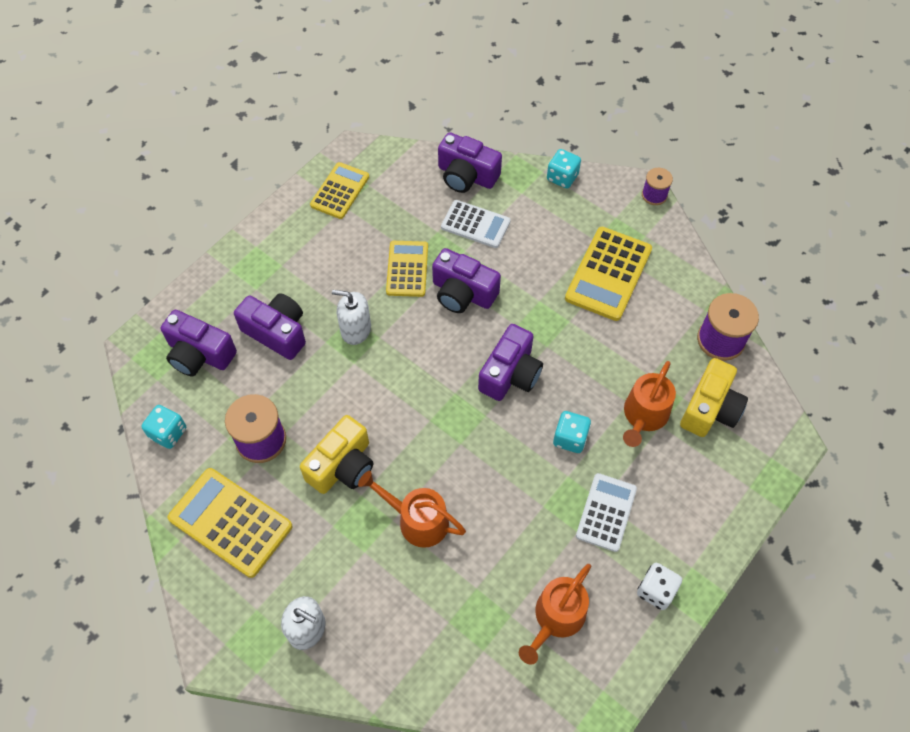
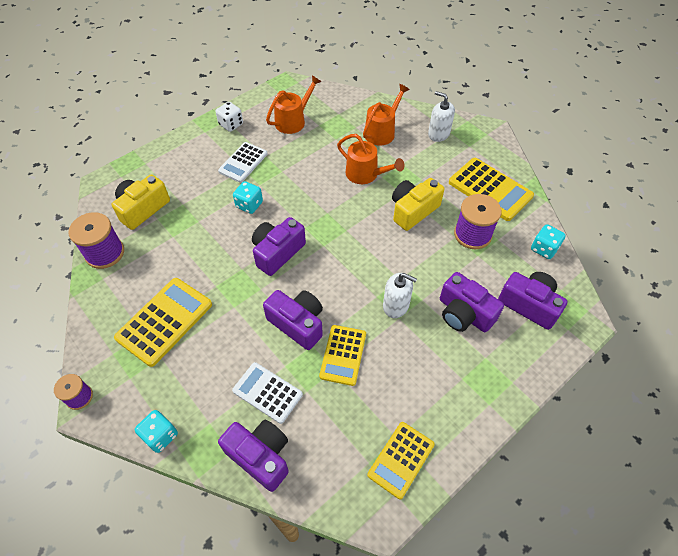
camera: 170 degrees left, 5 degrees down
(644, 416) = (191, 211): orange watering can -> orange watering can (382, 132)

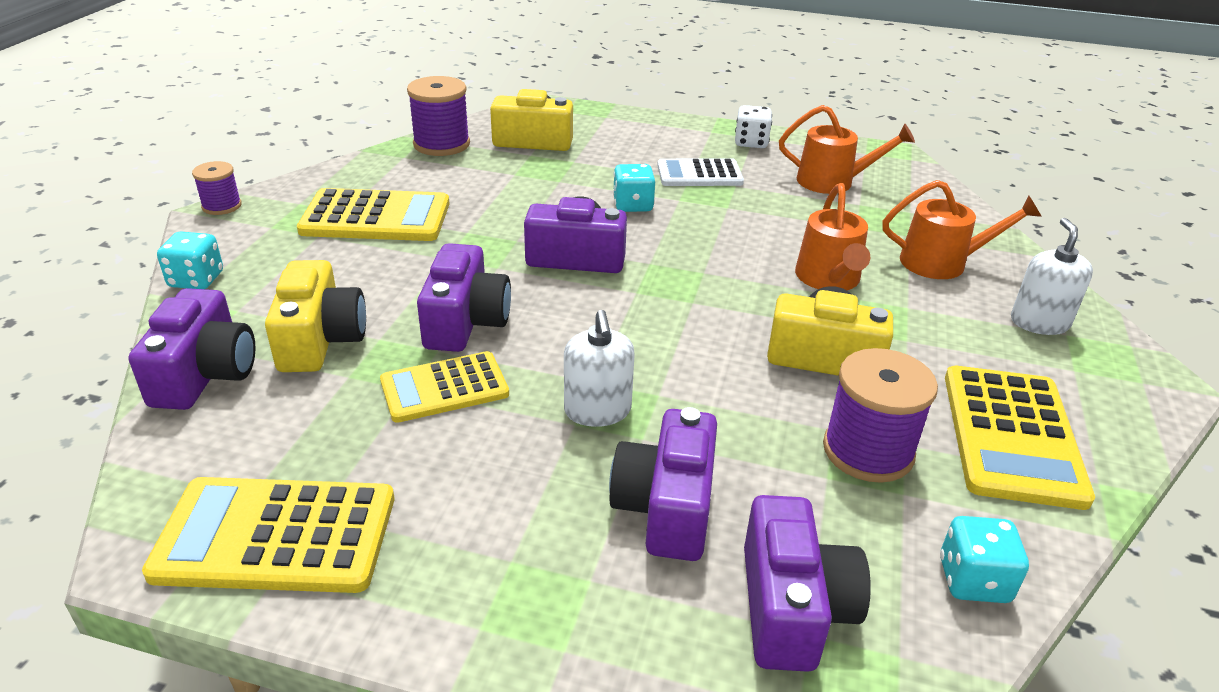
camera: 55 degrees right, 20 degrees down
(267, 392) = (320, 340): white calculator -> yellow camera
(401, 459) = (276, 536): yellow calculator -> yellow calculator, size x1.51

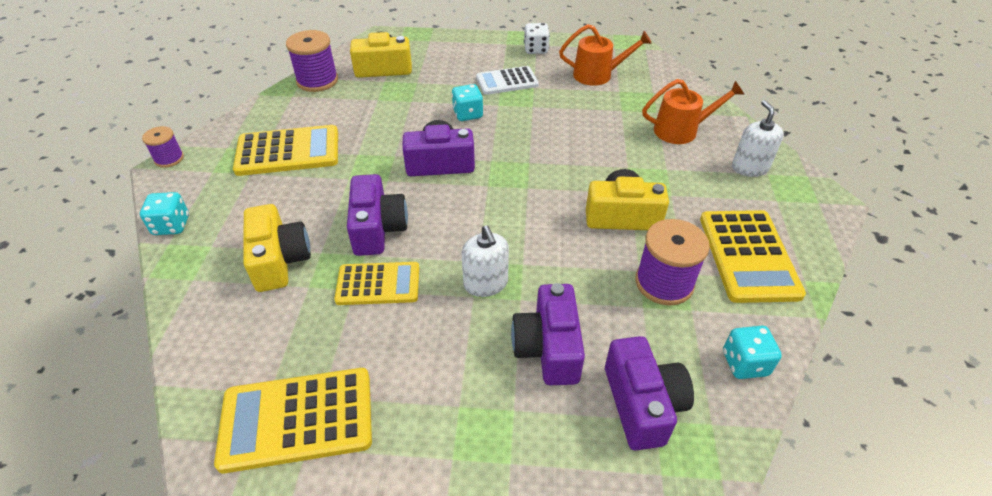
camera: 10 degrees left, 10 degrees up
(205, 374) = (204, 302): purple camera -> none
(444, 388) = (378, 284): yellow calculator -> yellow calculator turned 150 degrees counterclockwise
(829, 279) = (612, 155): orange watering can -> none

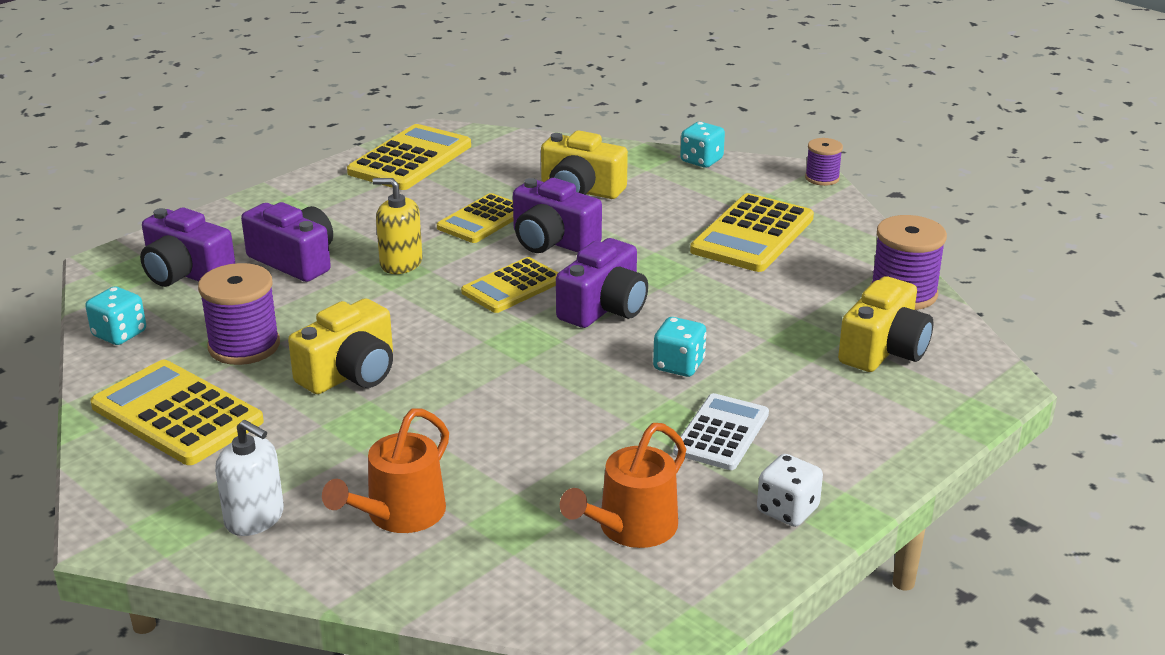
camera: 130 degrees right, 15 degrees down
(456, 211) = (512, 286): none -> yellow calculator
(486, 283) = (401, 263): white soap dispenser -> yellow soap dispenser

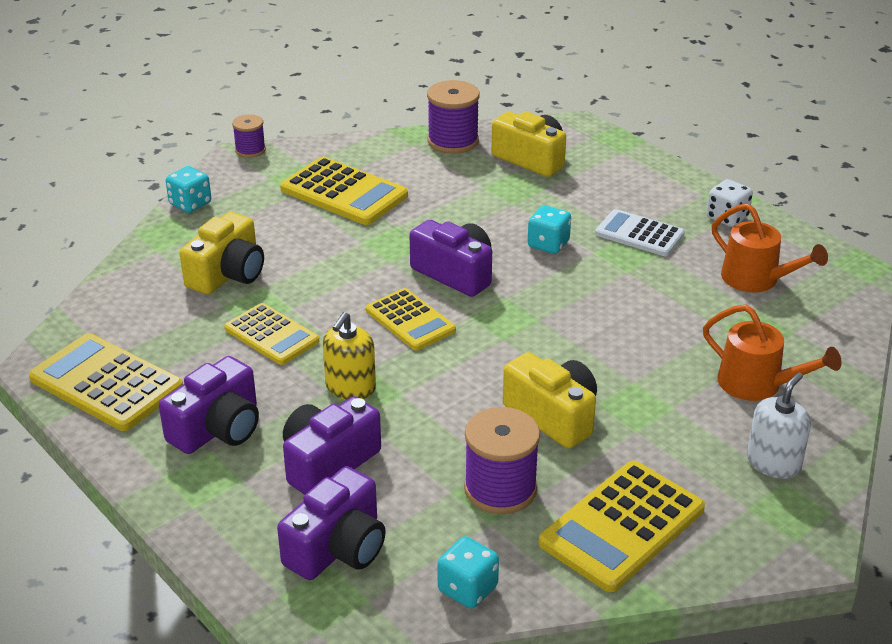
camera: 85 degrees left, 5 degrees up
(552, 241) = (328, 295): purple camera -> purple camera (218, 428)

